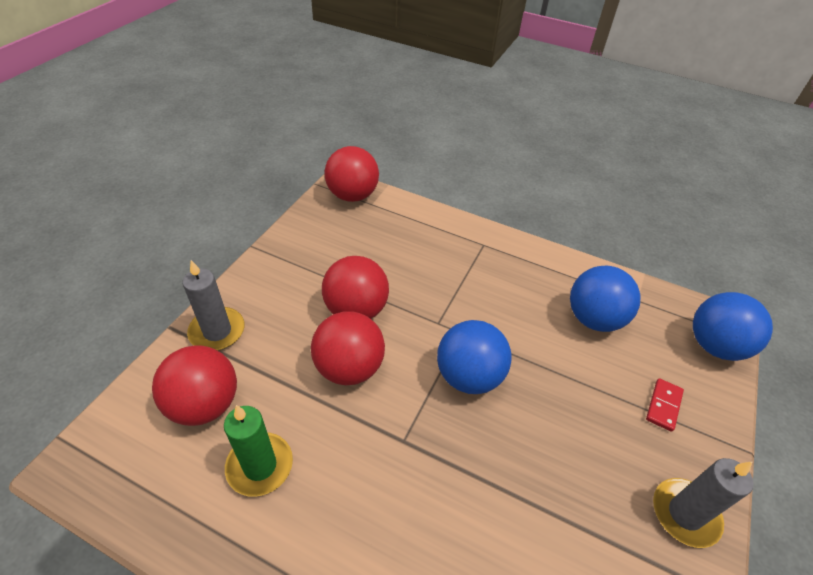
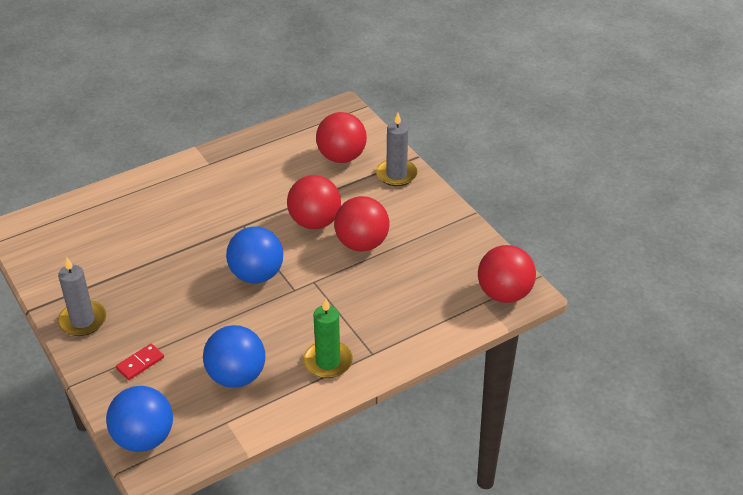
camera: 125 degrees right, 5 degrees down
(260, 466) = (282, 167): green candle -> green candle (328, 362)
(663, 405) = (140, 363): red domino -> red domino turned 75 degrees clockwise

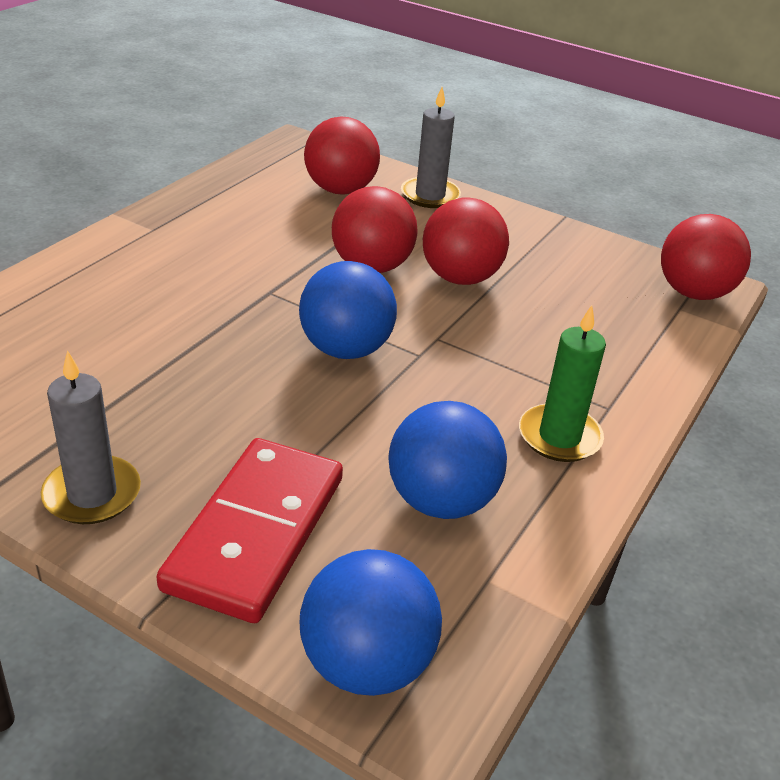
camera: 30 degrees left, 5 degrees down
(140, 363) = (256, 532): red domino -> red domino, size x2.41

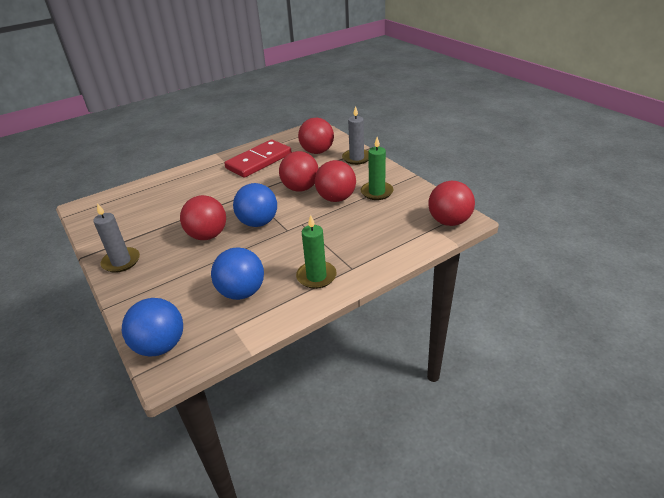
camera: 30 degrees right, 0 degrees up
(256, 532) = (163, 288): red domino -> red domino (259, 161)
(257, 395) = (208, 235): none -> red ball
(525, 256) = (377, 192): none -> green candle

